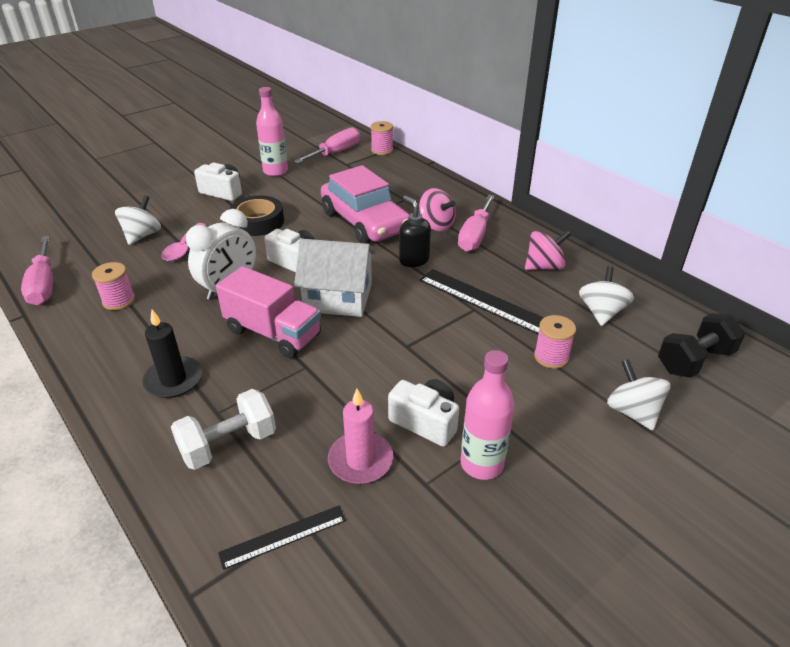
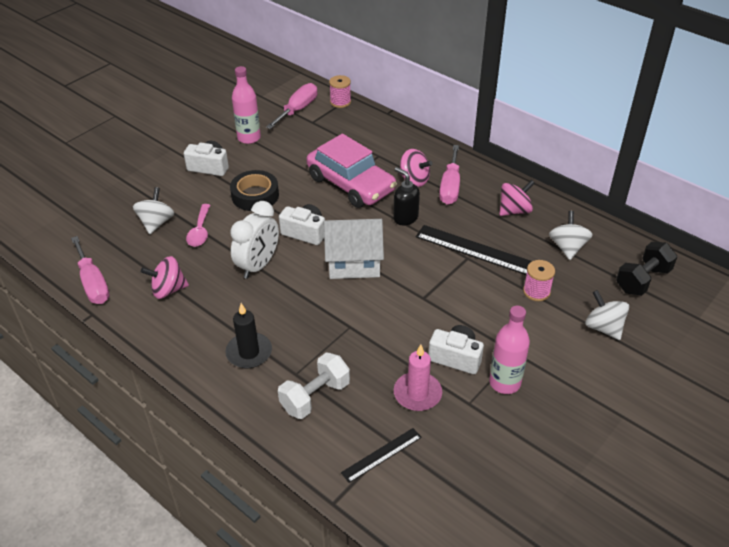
camera: 10 degrees left, 5 degrees up
(119, 301) = (168, 290): pink spool -> pink spinning top
(273, 333) = (312, 301): pink truck -> none

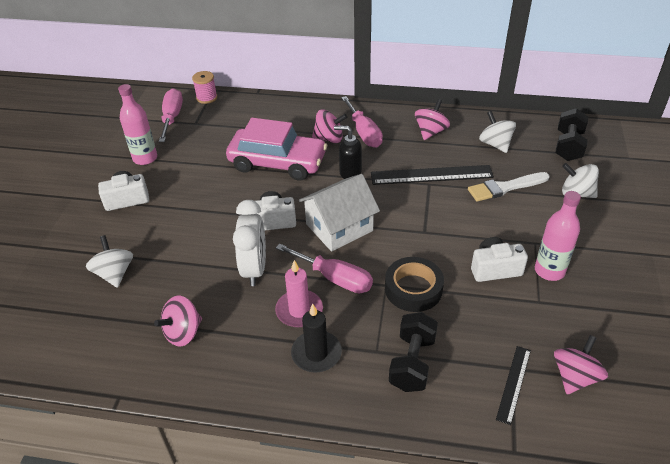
camera: 30 degrees left, 0 degrees up
(93, 283) = (93, 365): pink screwdriver -> pink screwdriver (335, 278)
(200, 231) = (168, 262): pink spoon -> none
(255, 195) = (196, 207): black tape -> black tape (413, 289)
(315, 396) = (412, 363): white dumbbell -> black dumbbell
(417, 393) = (493, 314): pink candle -> pink candle (299, 310)
(439, 477) = (575, 377): none -> pink spinning top
(536, 291) = (505, 187): pink spool -> white brush

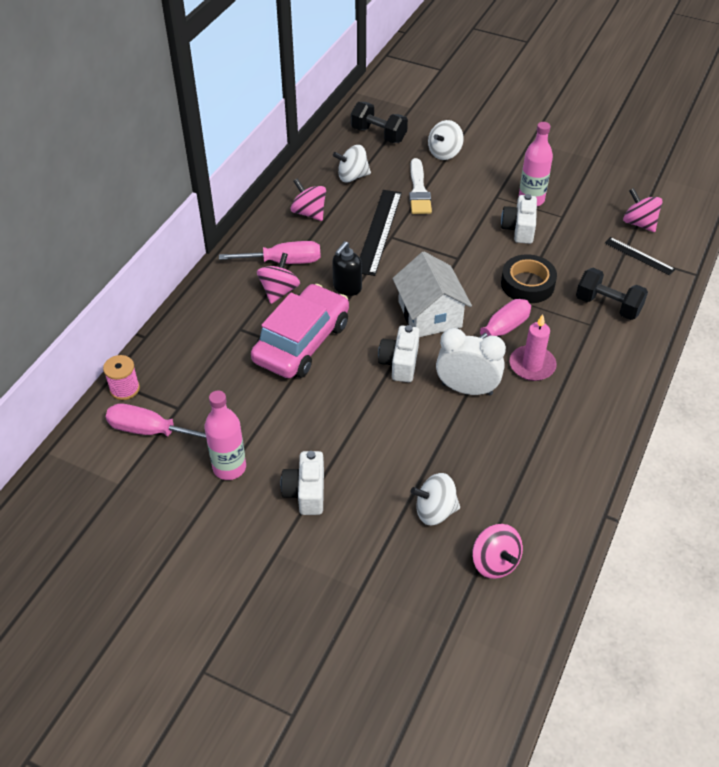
camera: 75 degrees left, 5 degrees up
(183, 333) = (537, 457): pink spinning top -> pink spinning top (494, 562)
(316, 353) = (585, 363): black candle -> none

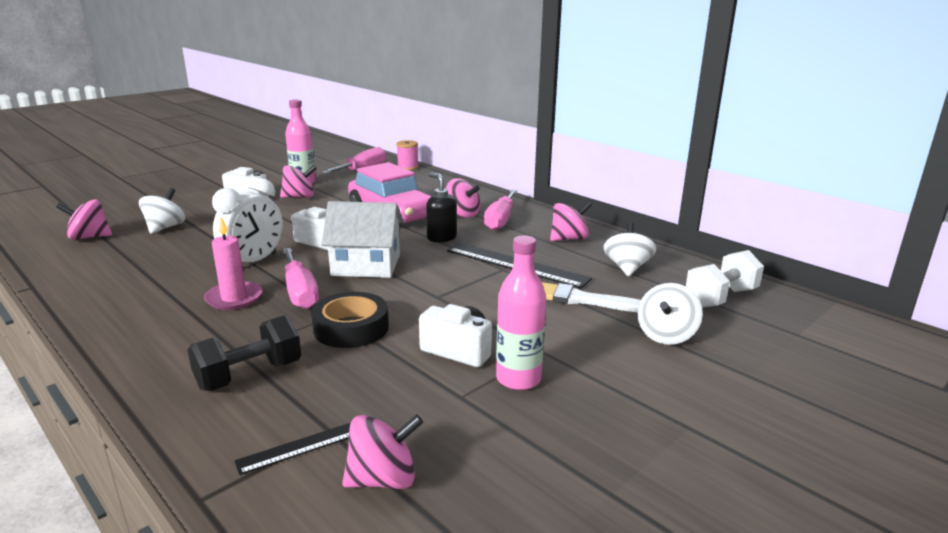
camera: 110 degrees right, 25 degrees down
(285, 443) = (299, 197): none -> pink spinning top
(378, 134) = (720, 298): black dumbbell -> white dumbbell
(444, 153) = (666, 335): white spinning top -> white spinning top turned 120 degrees counterclockwise

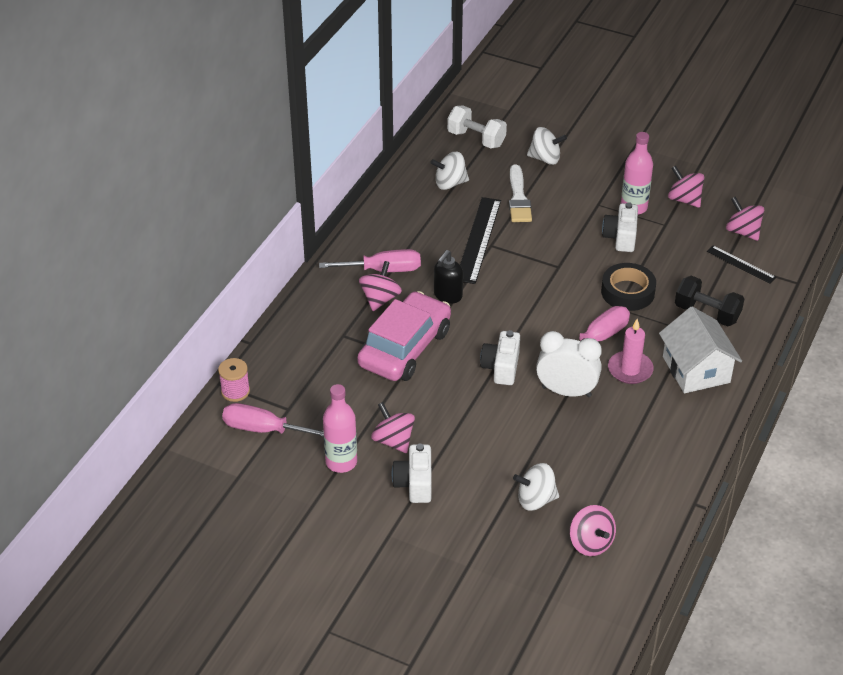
camera: 110 degrees left, 20 degrees up
(366, 265) = (530, 321): white house -> white house (696, 369)
(569, 239) = (407, 221): pink spinning top -> pink spinning top (684, 199)

